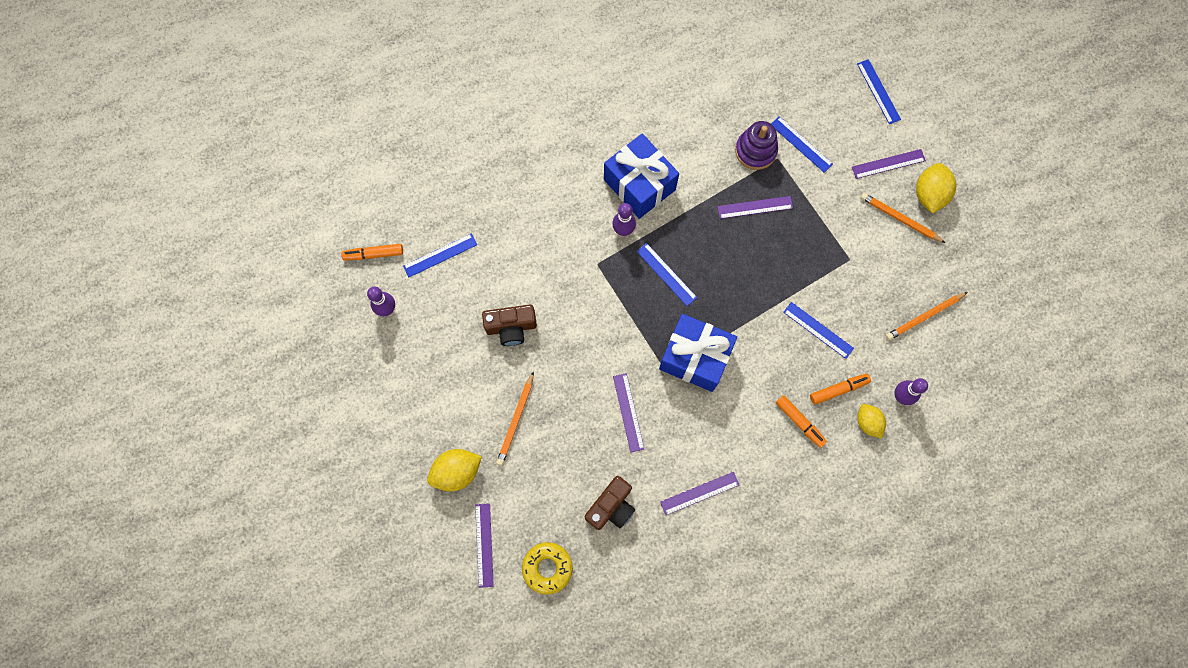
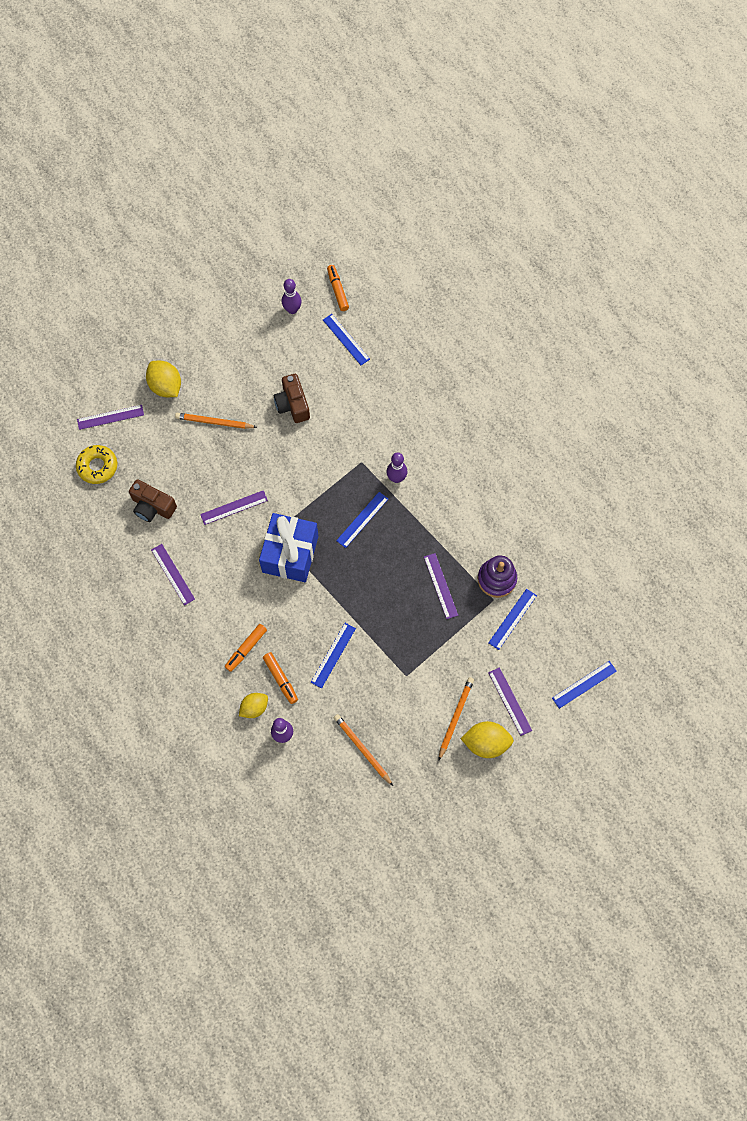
camera: 80 degrees right, 5 degrees down
(639, 184) = (442, 485): blue gift -> none

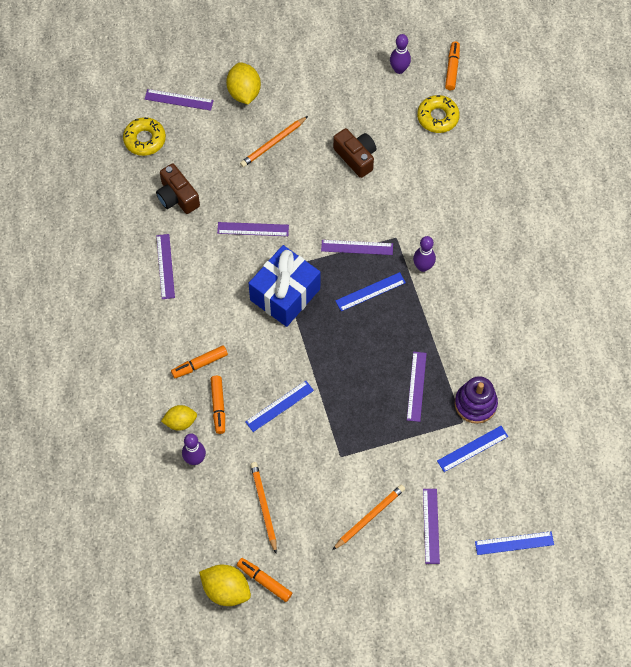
camera: 25 degrees right, 5 degrees down
(214, 422) = (273, 143): orange pencil -> orange pencil turned 75 degrees counterclockwise
(292, 404) = (356, 157): brown camera -> brown camera turned 135 degrees clockwise
(332, 485) = (357, 247): none -> purple ruler
(346, 339) = (437, 117): blue ruler -> yellow donut
(394, 813) = (264, 581): none -> orange marker
(486, 743) = (387, 555): yellow lemon -> yellow lemon (226, 590)

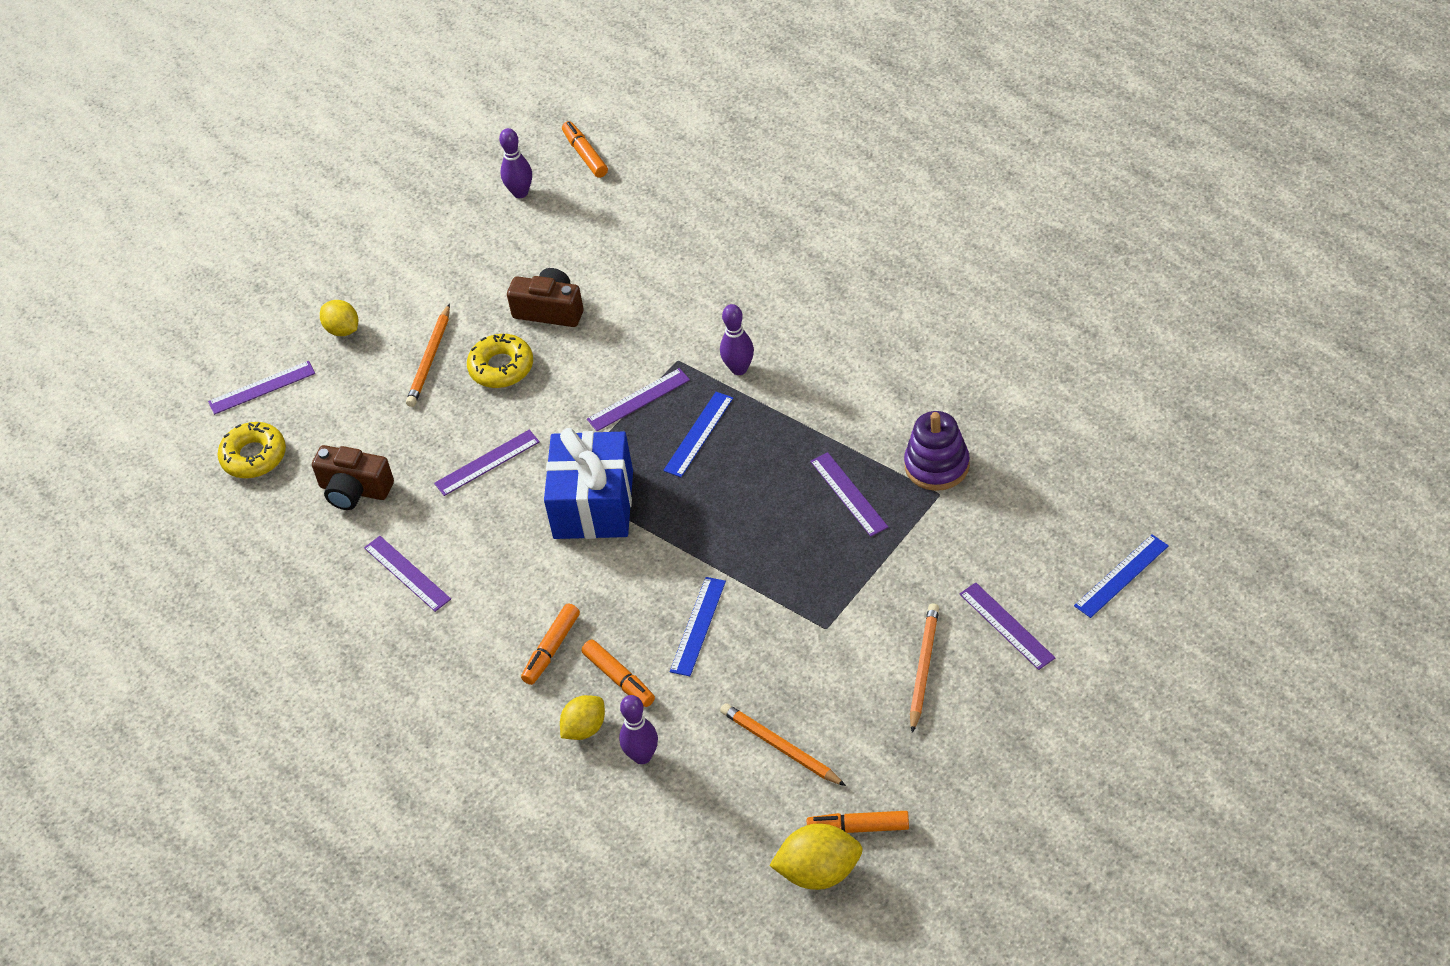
camera: 30 degrees left, 15 degrees down
(244, 92) = (342, 330): yellow lemon -> yellow lemon, size x0.67
(437, 117) = (613, 211): yellow donut -> yellow donut (501, 367)
(472, 448) = (977, 513): blue ruler -> none

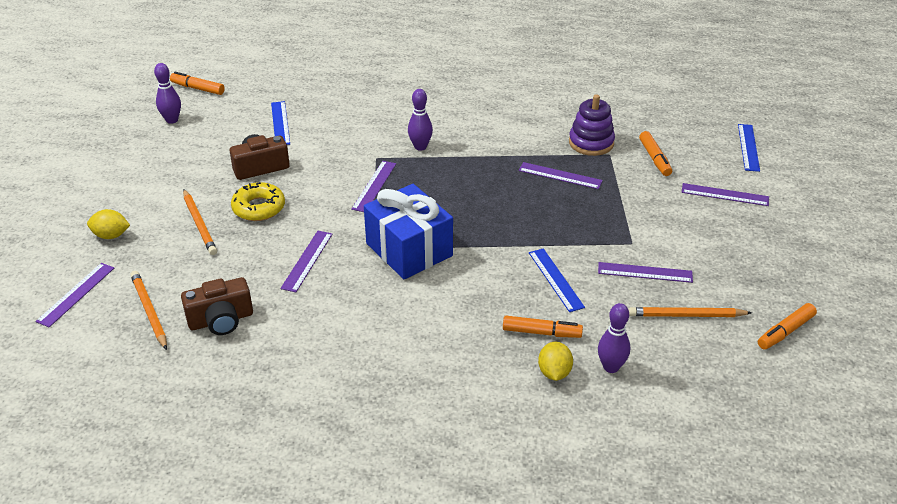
camera: 45 degrees left, 10 degrees down
(254, 456) = (112, 337): yellow donut -> none
(407, 573) = (318, 349): purple ruler -> purple ruler (645, 272)
(551, 649) = (476, 340): orange marker -> orange marker (654, 158)
(698, 434) = (434, 186): blue ruler -> blue ruler (280, 123)
(819, 872) = (796, 368): yellow lemon -> none
(923, 668) = (710, 235): orange pencil -> orange pencil (149, 311)

